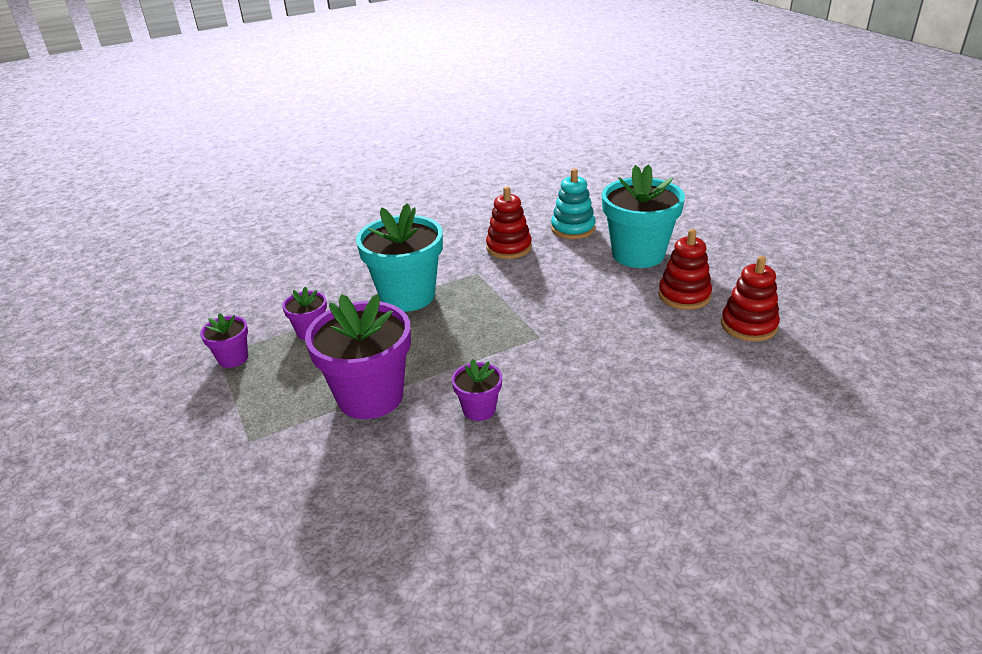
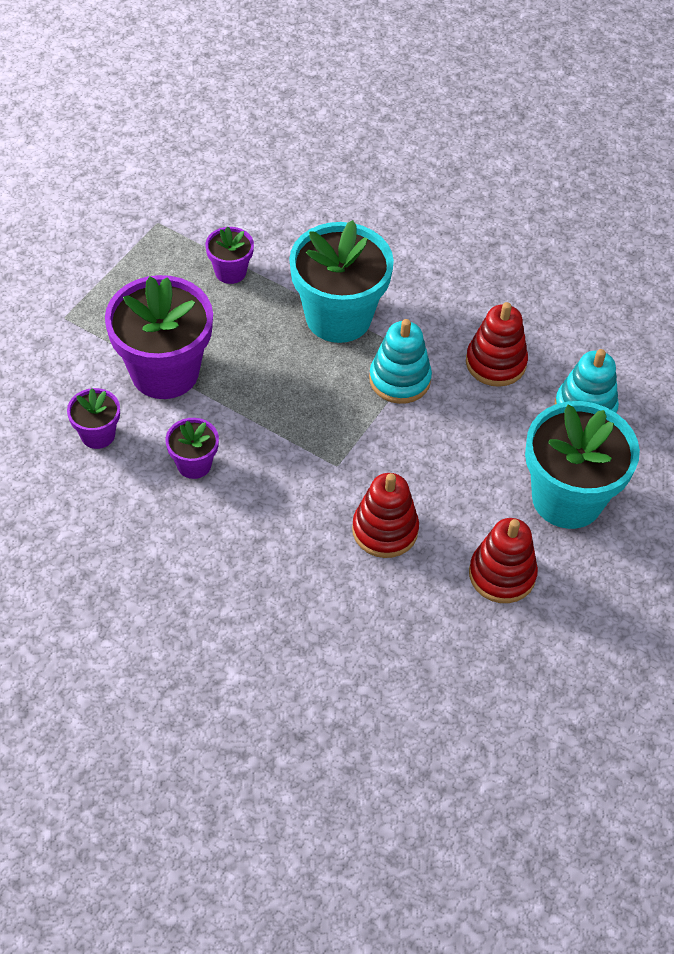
camera: 55 degrees right, 20 degrees up
(233, 358) = (157, 238): purple flower pot -> purple flower pot (98, 435)
(487, 287) = (399, 379): none -> turquoise stacking toy
(748, 325) = (477, 656): red stacking toy -> red stacking toy (385, 530)

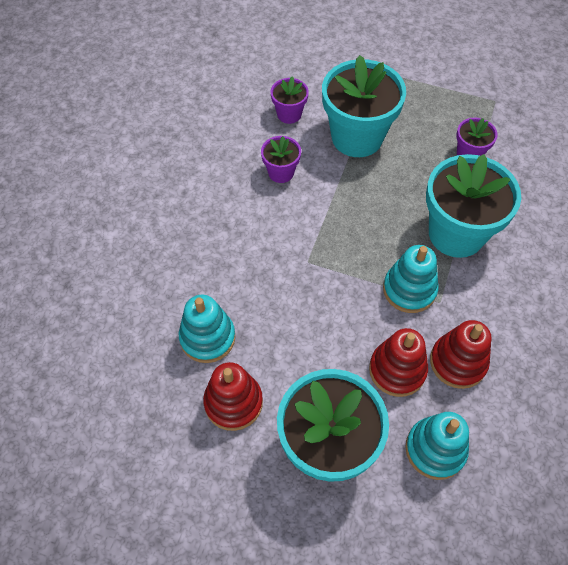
camera: 80 degrees right, 5 degrees up
(164, 372) = (357, 137): purple flower pot -> turquoise flower pot
(385, 530) = (255, 306): red stacking toy -> red stacking toy (397, 370)
(415, 586) = (207, 337): none -> turquoise stacking toy

